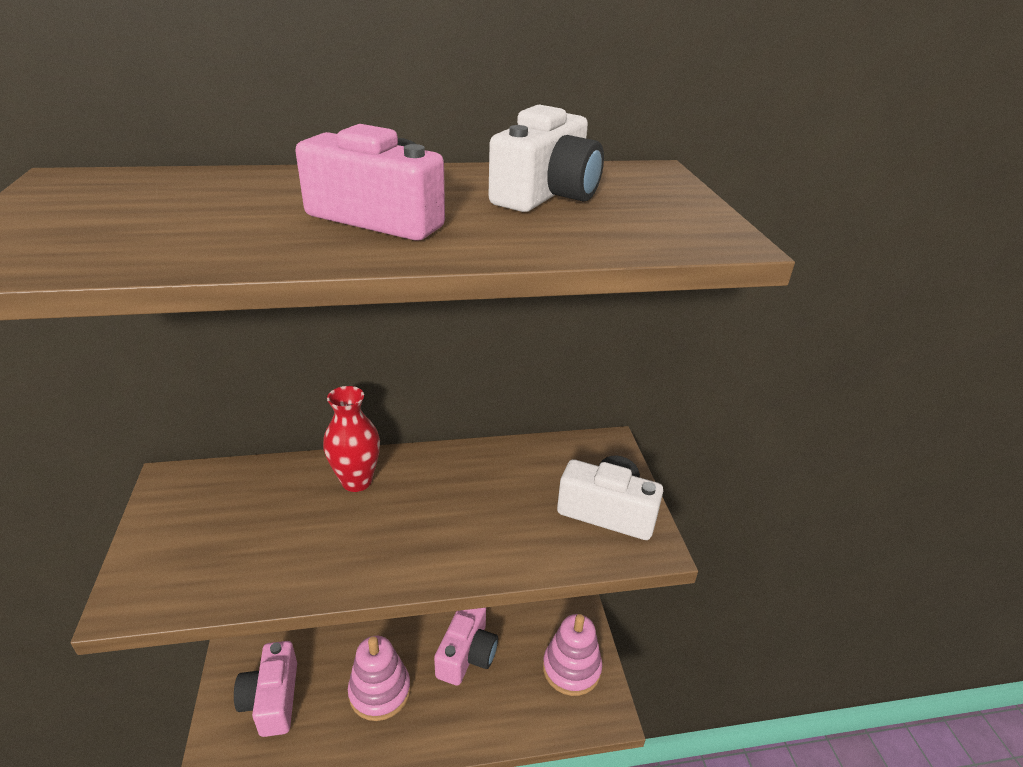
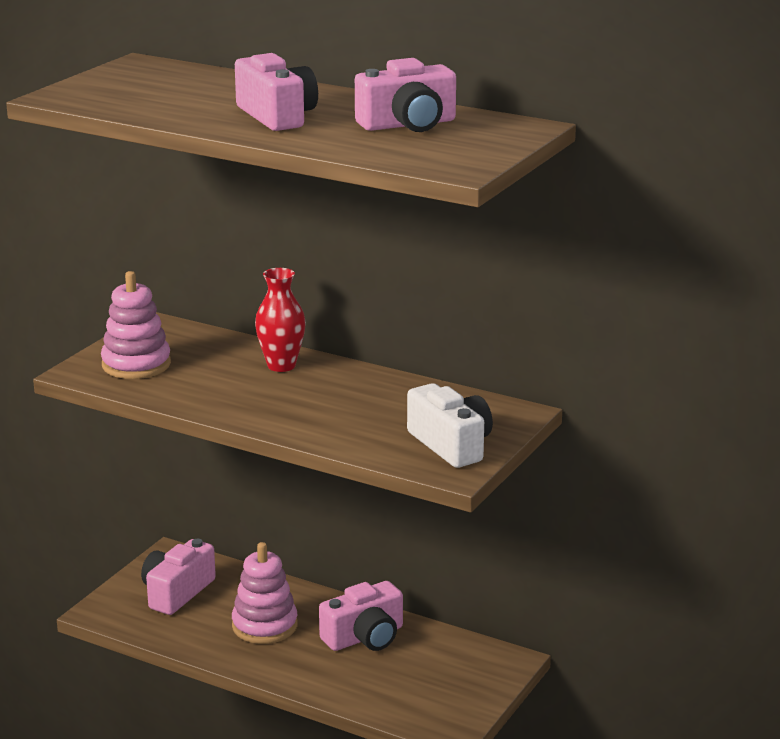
camera: 40 degrees right, 10 degrees down
(546, 194) = (408, 124): white camera -> pink camera
(571, 668) = (452, 688): pink stacking toy -> pink stacking toy (136, 364)

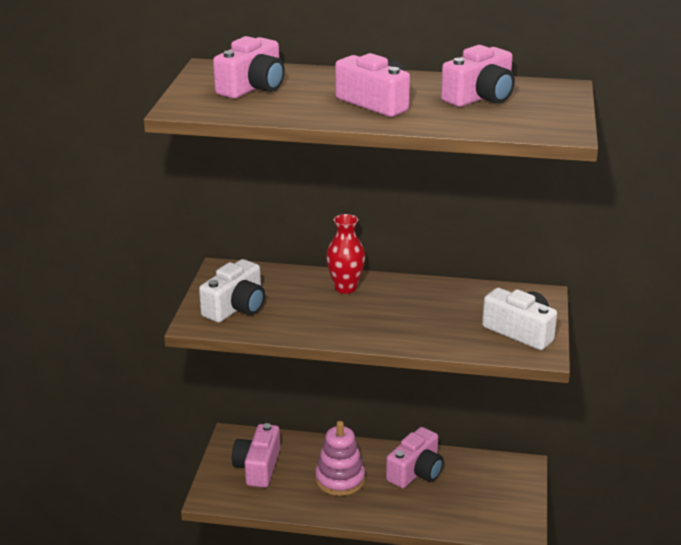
camera: 20 degrees left, 5 degrees up
(136, 364) = (236, 307): pink stacking toy -> white camera
(160, 86) = (253, 87): none -> pink camera

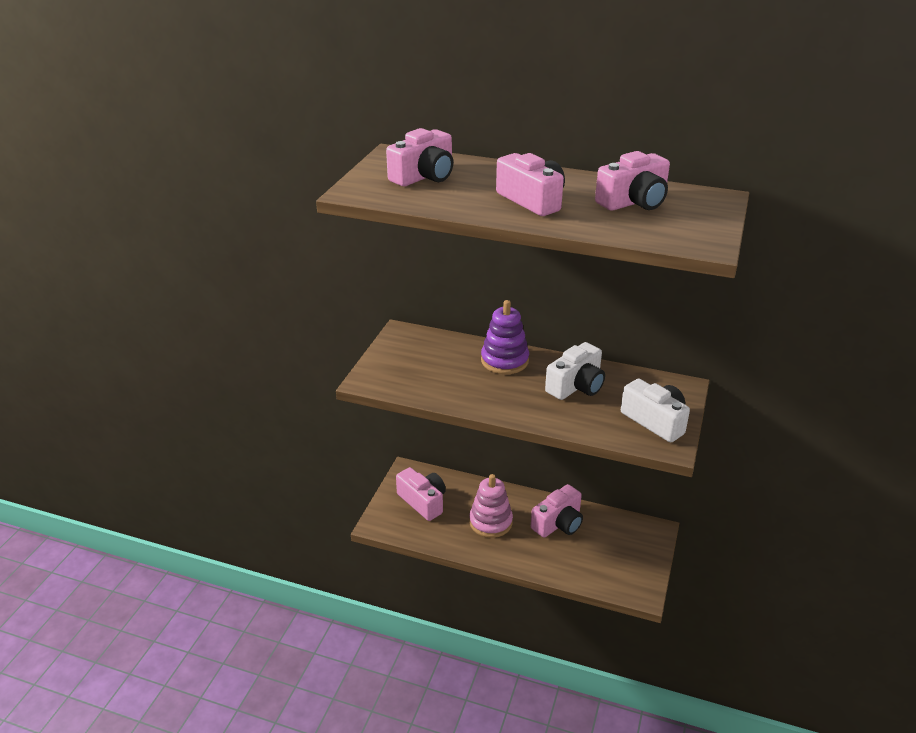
camera: 10 degrees right, 5 degrees up
(236, 307) = (404, 370): white camera -> white camera (576, 386)
(258, 467) = (423, 501): pink camera -> pink camera turned 120 degrees clockwise
(345, 288) = (504, 360): red vase -> purple stacking toy

